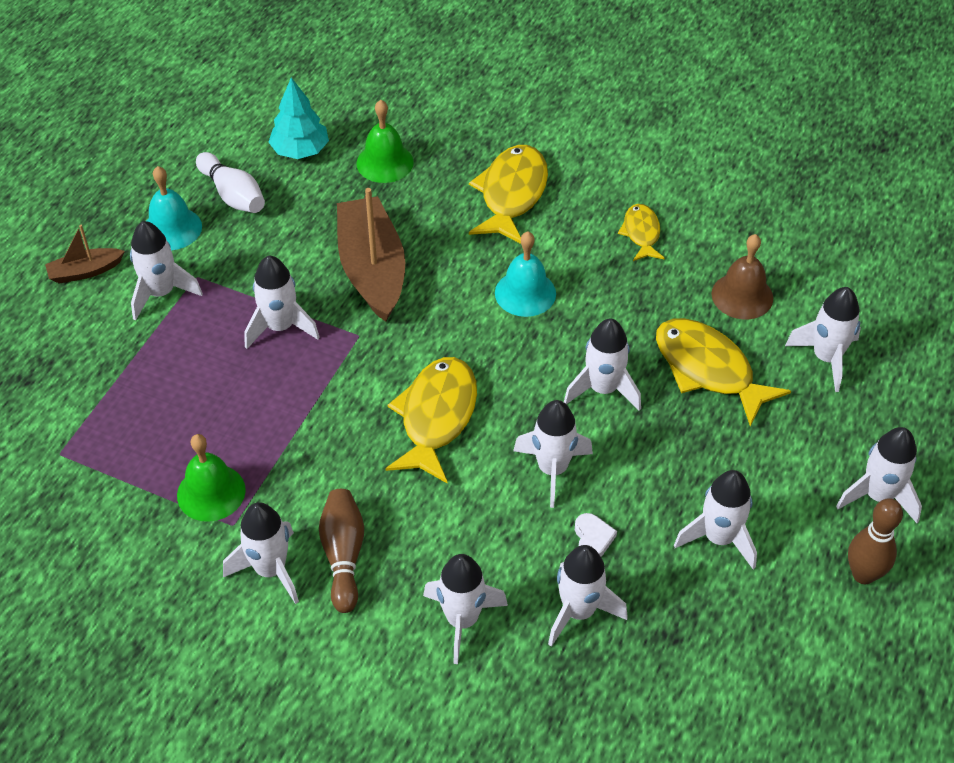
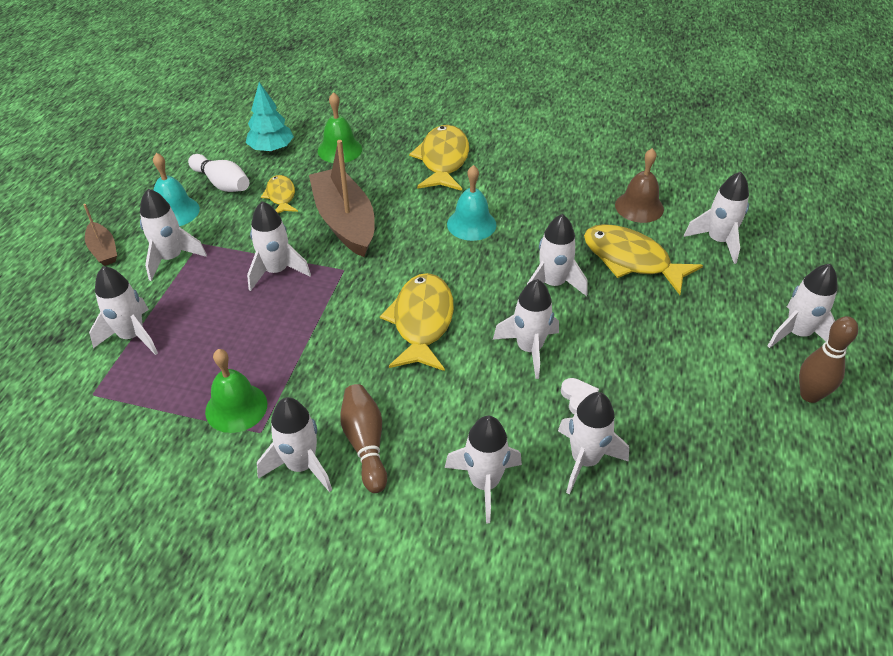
camera: 10 degrees left, 5 degrees down
(85, 271) = (103, 250): brown boat -> brown boat turned 90 degrees counterclockwise
(641, 233) = (549, 174): yellow fish -> yellow fish (281, 196)
(719, 538) = (683, 383): white rocket -> white rocket (132, 336)

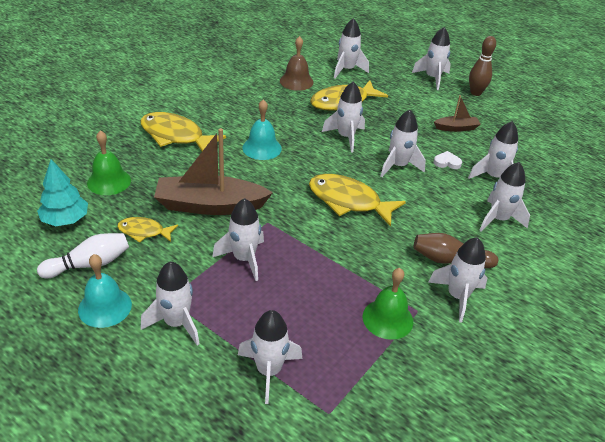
camera: 70 degrees left, 5 degrees down
(103, 250) = (123, 374): brown boat -> brown boat (456, 128)

